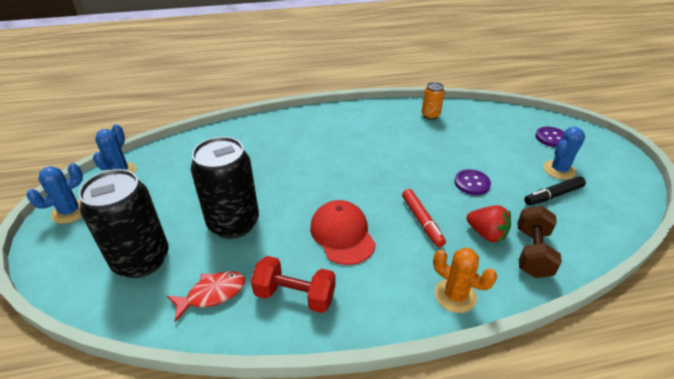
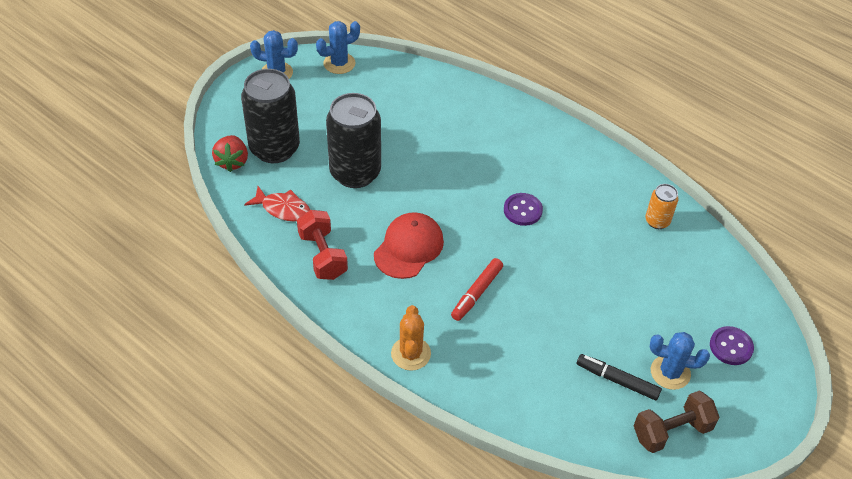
camera: 50 degrees right, 10 degrees up
(472, 183) = (569, 307): purple button -> purple button (522, 210)
(486, 234) = (505, 347): red strawberry -> red strawberry (232, 162)
(532, 253) = (512, 389): brown dumbbell -> brown dumbbell (671, 431)

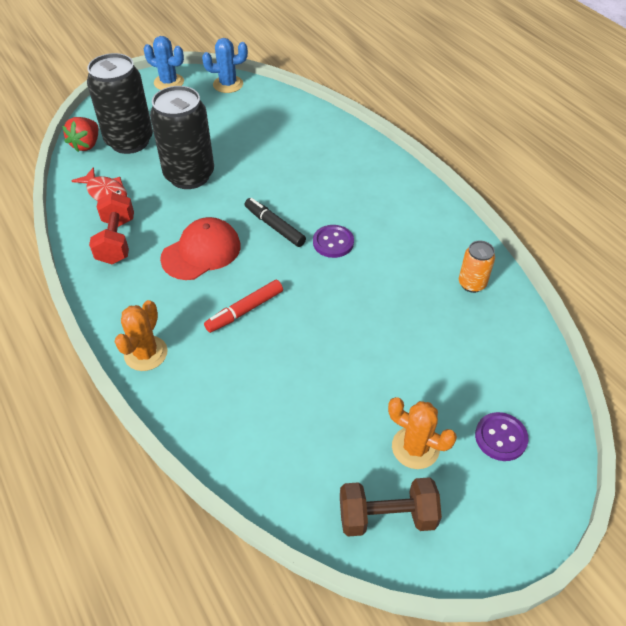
camera: 20 degrees right, 0 degrees up
(617, 380) = (350, 440): black marker -> black marker (274, 226)
(670, 372) = (415, 447): blue cactus -> orange cactus

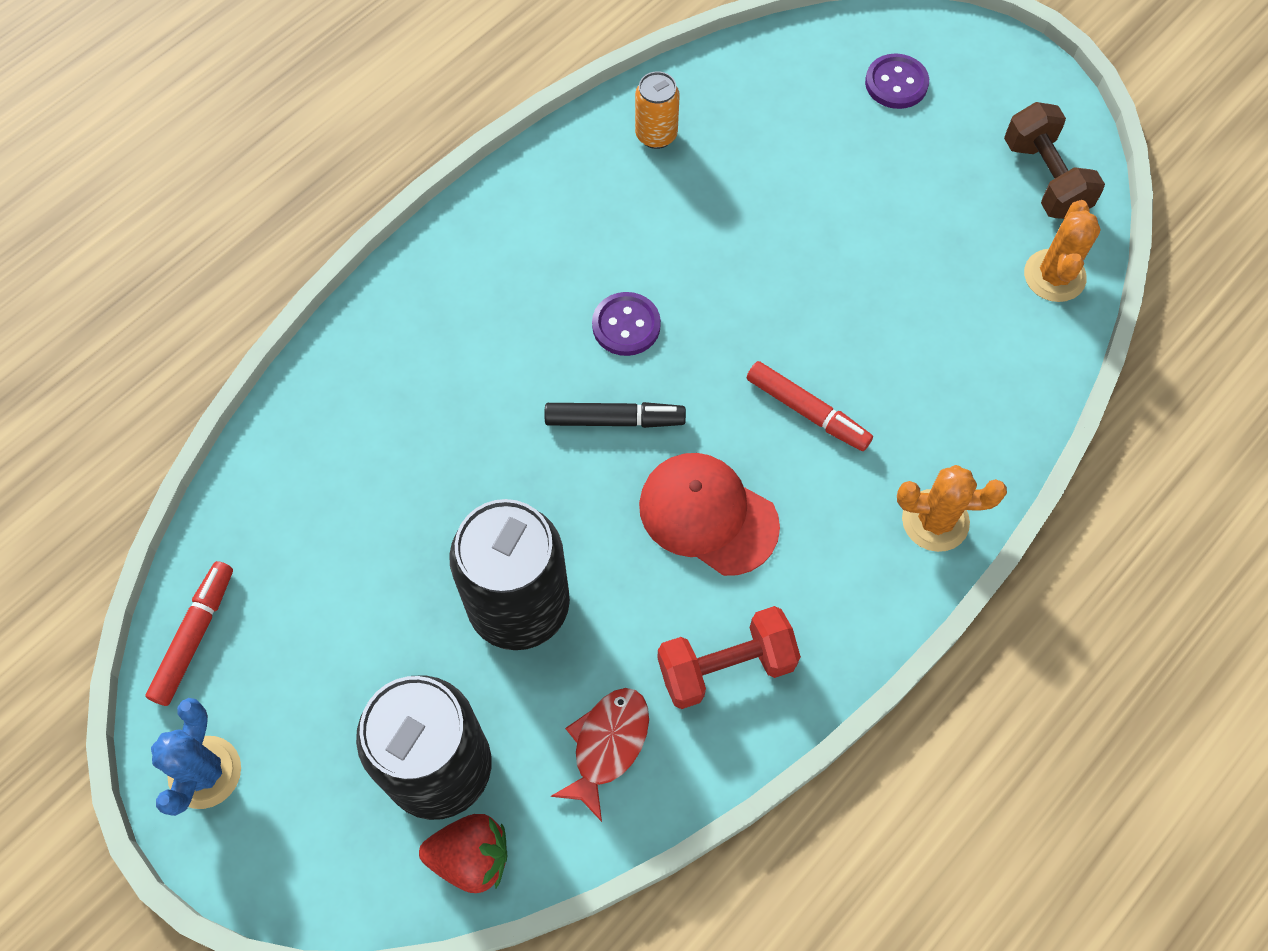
camera: 105 degrees left, 15 degrees up
(228, 84) = (195, 636): blue cactus -> red marker
(274, 226) = (614, 420): black marker -> black marker turned 120 degrees counterclockwise
(415, 447) = (946, 164): orange cactus -> orange cactus (1054, 276)

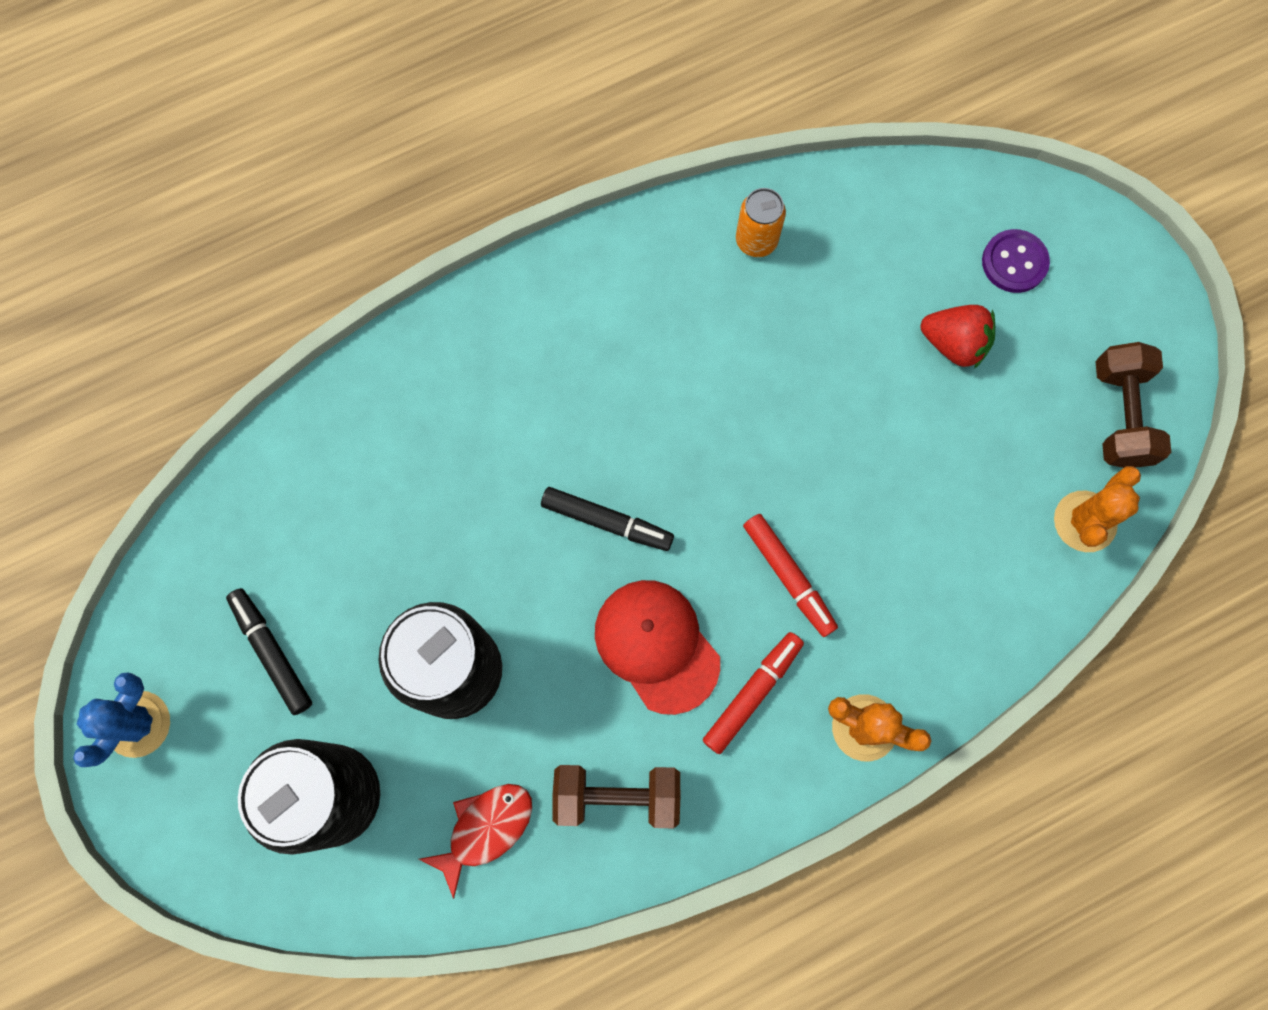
camera: 20 degrees right, 10 degrees up
(195, 636) = (169, 596): red marker -> red marker (752, 693)
(323, 653) = (272, 652): none -> black marker
(471, 857) = (333, 885): red strawberry -> red strawberry (954, 344)
(626, 325) = (653, 430): purple button -> none
(725, 666) = (617, 796): red dumbbell -> brown dumbbell

